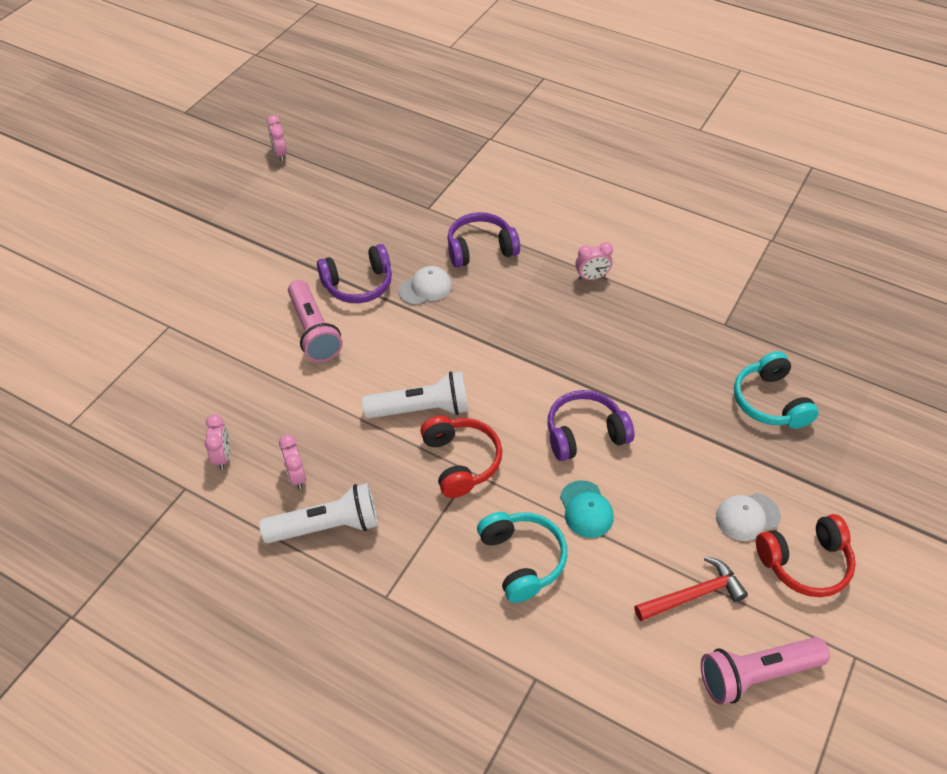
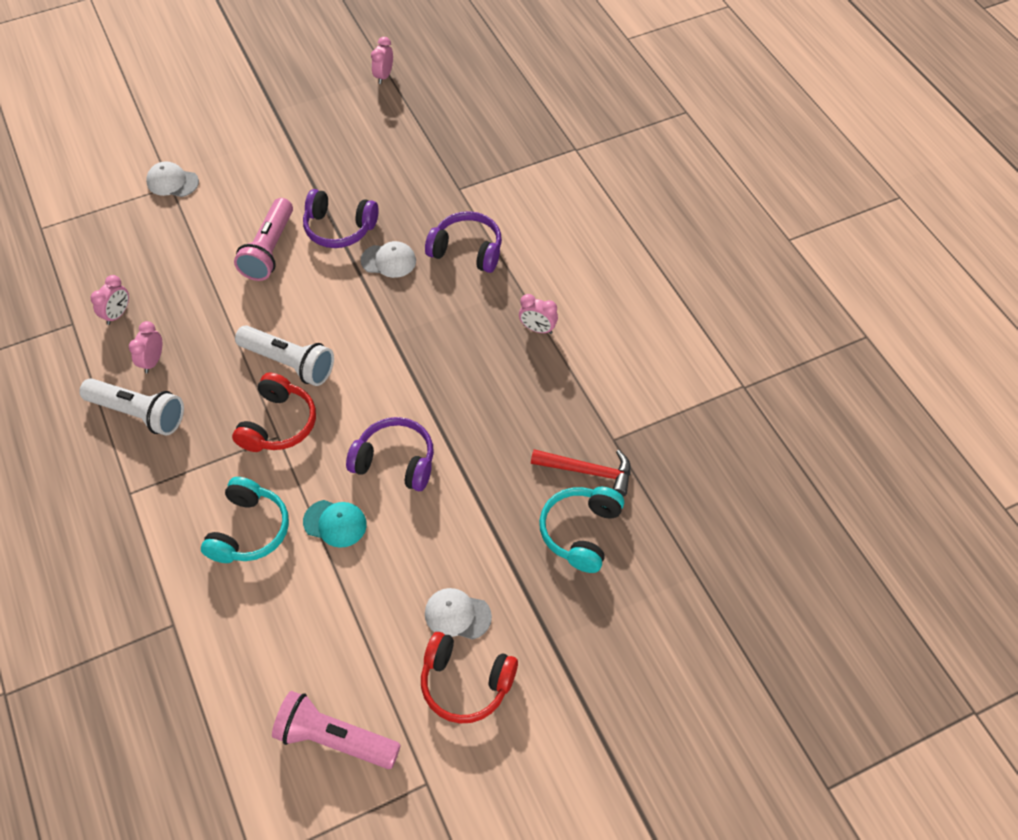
camera: 35 degrees right, 5 degrees up
(167, 322) = (172, 182): none -> white cap
(586, 509) = (335, 523): turquoise cap -> turquoise cap turned 90 degrees counterclockwise
(693, 595) = (349, 645): red hammer -> red hammer (588, 471)

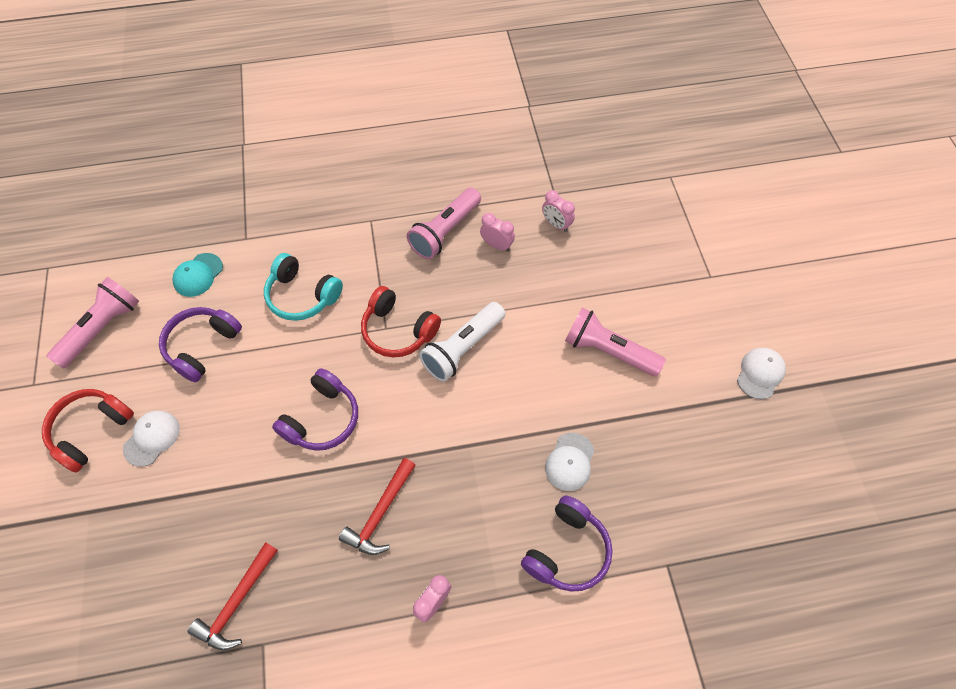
camera: 105 degrees right, 5 degrees up
(138, 414) = (445, 231): white flashlight -> pink flashlight
(172, 182) = (716, 278): white cap -> white cap (760, 373)
(335, 523) = (281, 359): turquoise cap -> turquoise cap (198, 275)
(339, 228) = (626, 420): purple headphones -> purple headphones (202, 346)
(384, 76) = (878, 517): pink clock -> none
(475, 386) = (380, 513): none -> red hammer
(580, 532) = (176, 572): turquoise headphones -> none

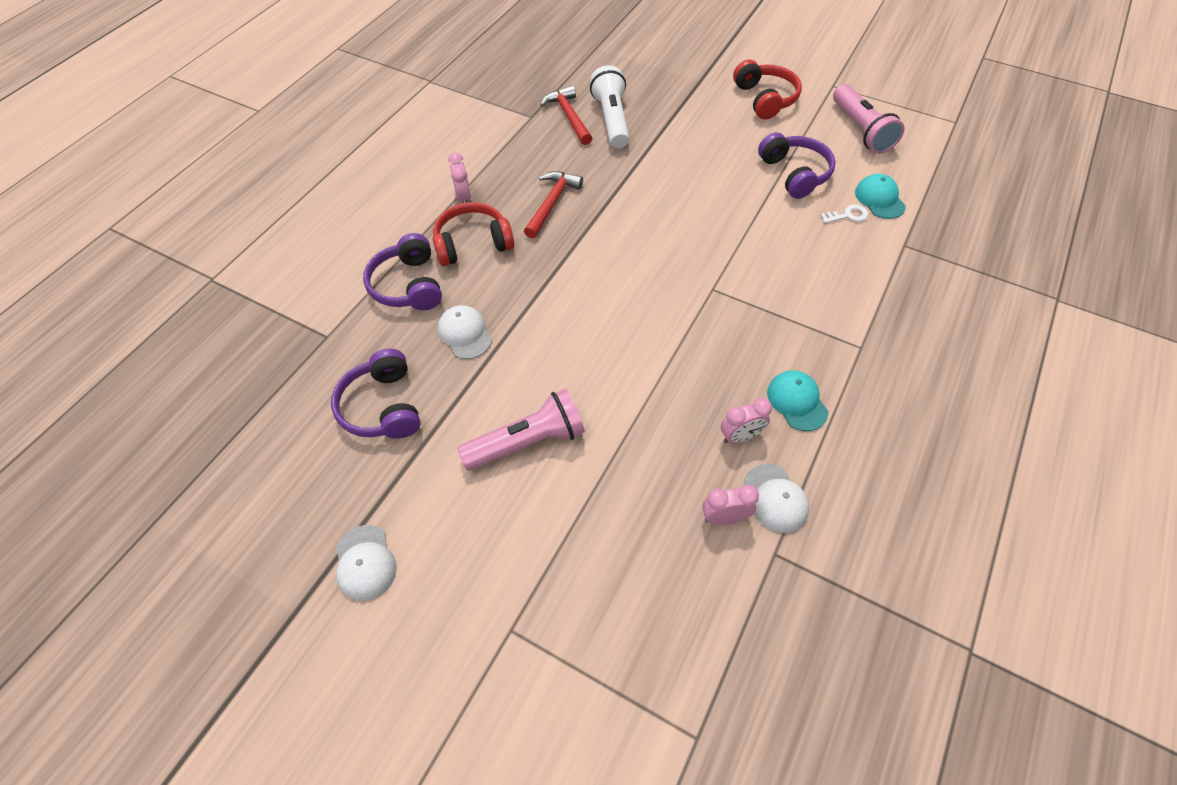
camera: 130 degrees right, 5 degrees down
(152, 438) = (731, 122): white cap -> white cap (775, 498)
(234, 286) = (848, 215): none -> white key
(302, 296) = (799, 252): turquoise headphones -> none
(322, 419) = (660, 209): purple headphones -> purple headphones (382, 407)
(380, 513) = (552, 203): red hammer -> red hammer turned 45 degrees clockwise
(398, 330) = (702, 296): red headphones -> red headphones (472, 243)
(445, 231) = (797, 401): pink flashlight -> turquoise cap
(462, 348) = (641, 330): white flashlight -> white flashlight (612, 119)

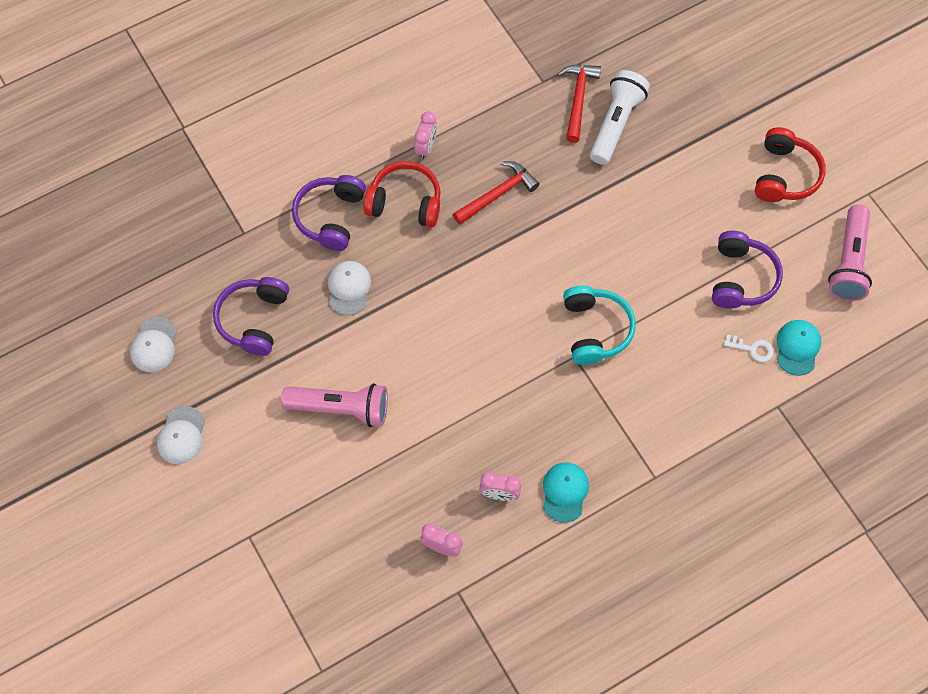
camera: 30 degrees right, 10 degrees up
(713, 261) = (595, 330): none -> turquoise headphones
(775, 498) = (489, 554): white cap -> white cap (154, 345)

